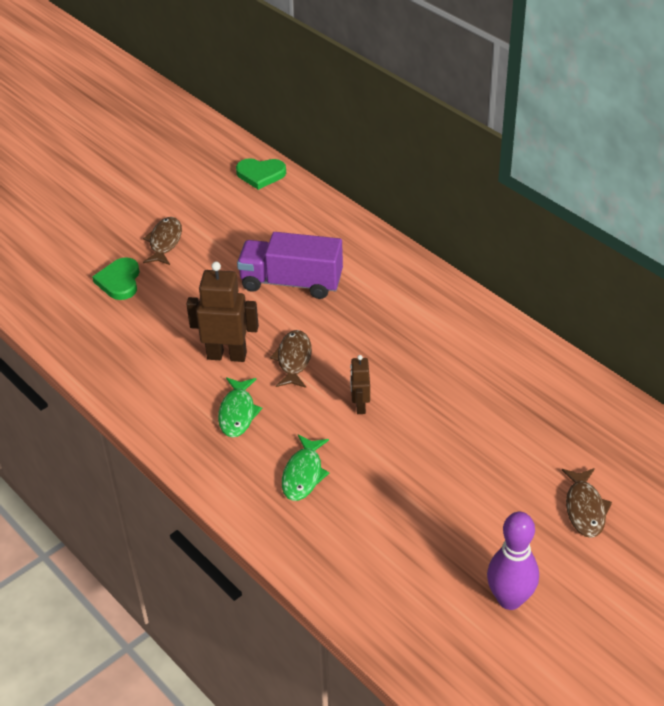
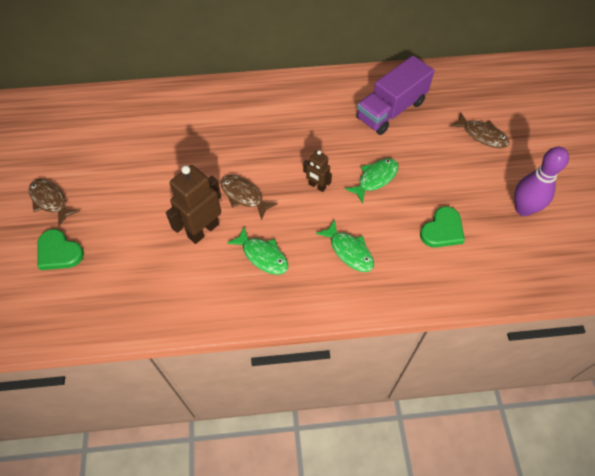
camera: 55 degrees left, 15 degrees up
(260, 174) = (49, 108): green heart -> green heart (442, 230)
(291, 282) = (172, 154): purple truck -> purple truck (391, 110)
(418, 447) = (375, 179): none -> green fish

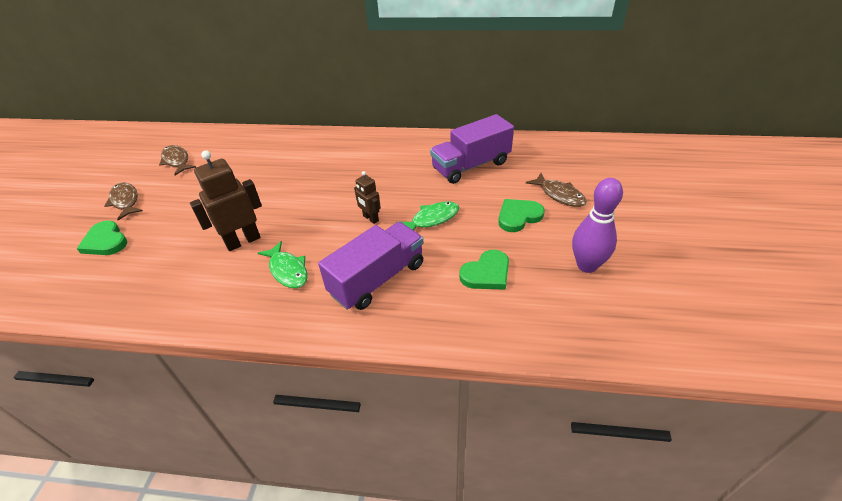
camera: 15 degrees right, 15 degrees down
(244, 196) = (296, 218): brown fish -> brown fish (177, 161)
(349, 251) = (377, 279): green fish -> purple truck
(452, 165) = (518, 216): none -> green heart

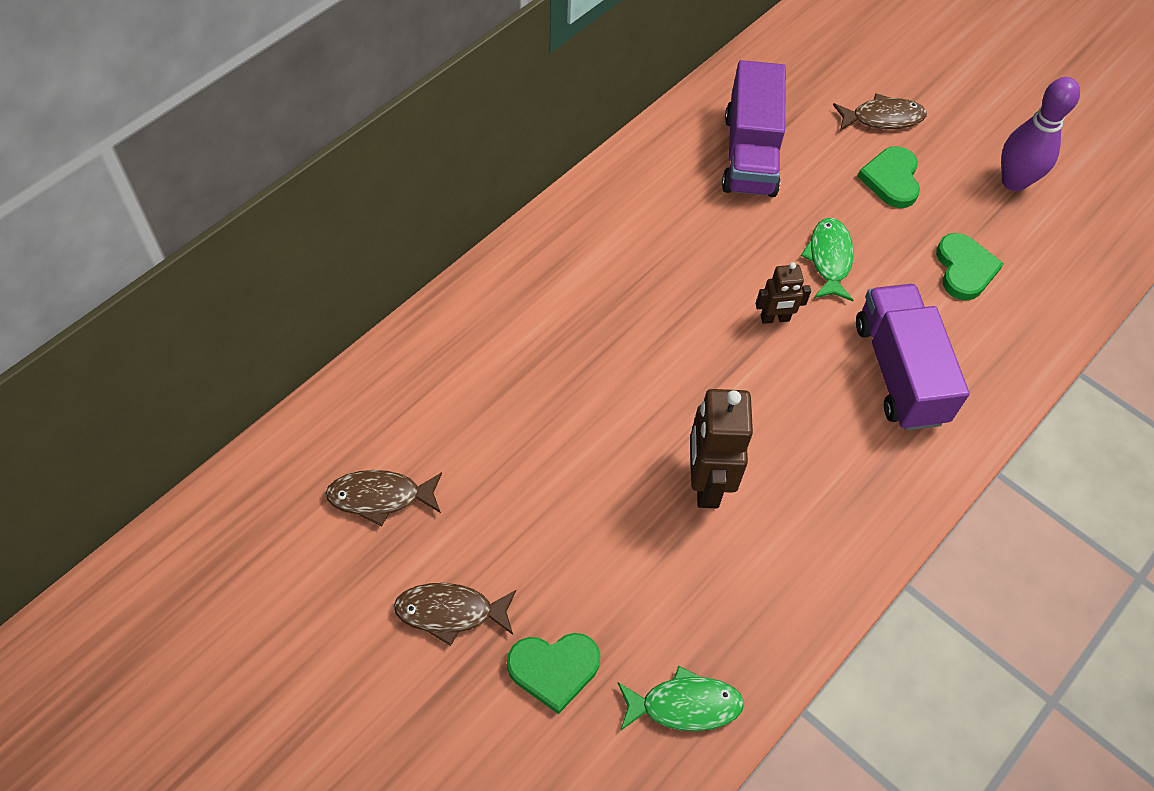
camera: 60 degrees left, 15 degrees up
(288, 270) = (813, 456): green fish -> green fish (684, 705)

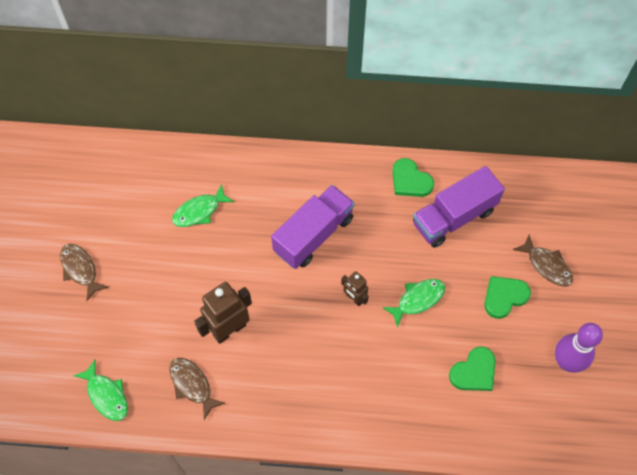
camera: 55 degrees right, 5 degrees up
(380, 497) = (114, 202): brown fish -> brown fish (192, 385)
(496, 402) = (199, 211): none -> green fish
(554, 669) = (84, 329): green heart -> green heart (410, 181)
(899, 372) = (372, 379): purple truck -> purple truck (313, 235)

